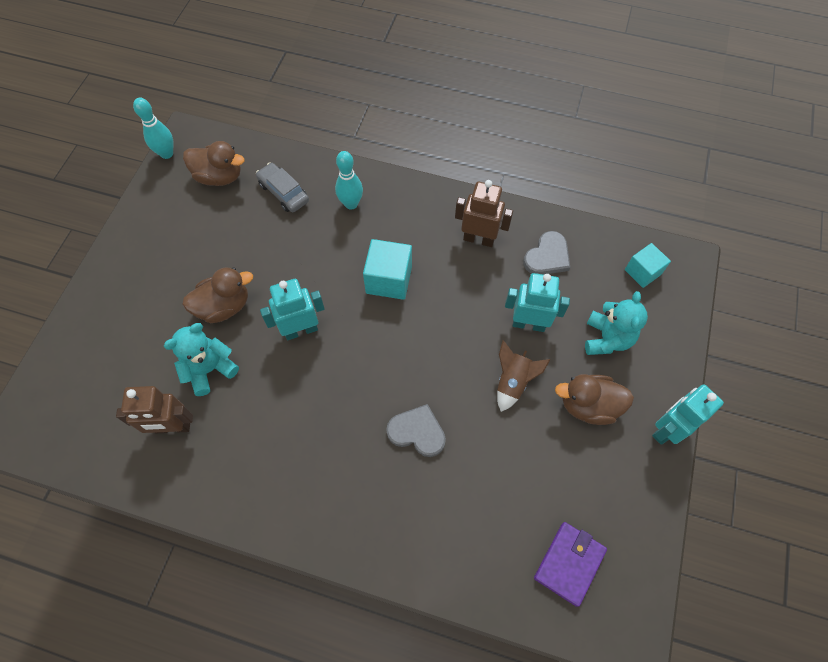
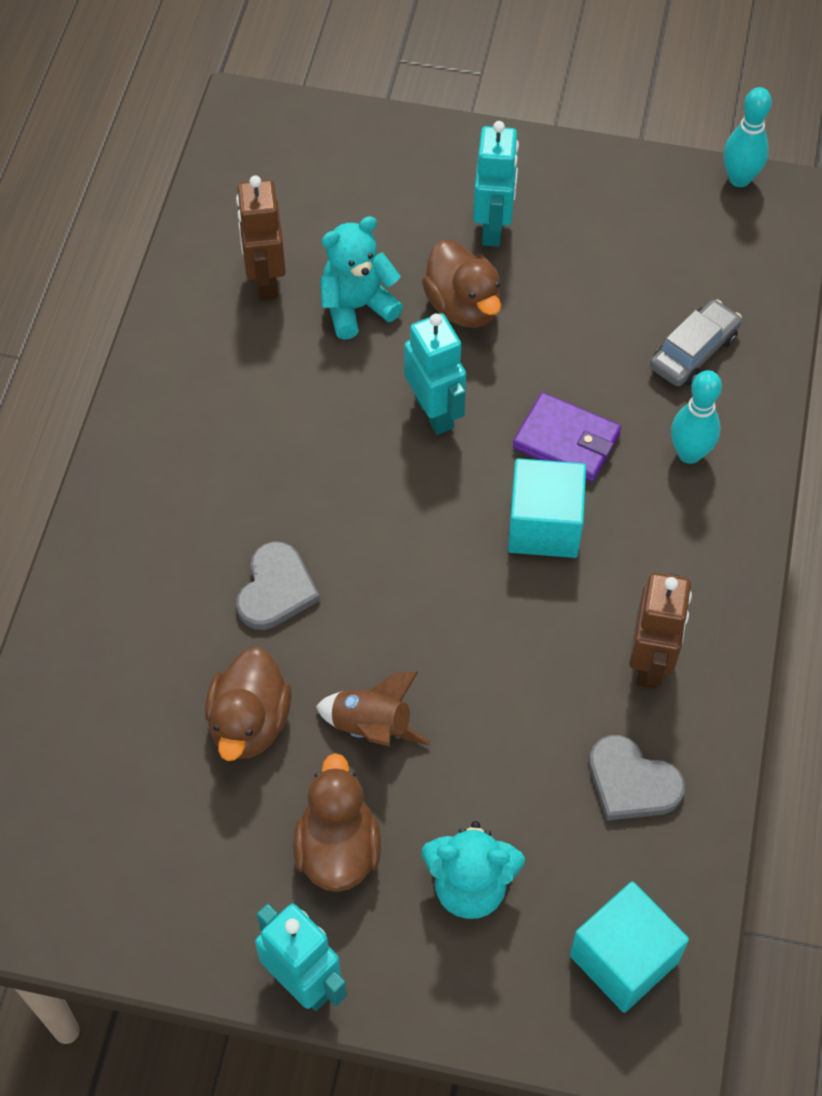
camera: 85 degrees right, 5 degrees down
(210, 369) = (357, 307): turquoise teddy bear -> turquoise teddy bear turned 75 degrees counterclockwise
(219, 177) = (708, 257): brown duck -> brown duck (249, 723)
(528, 324) = (485, 751): turquoise robot -> turquoise robot (493, 227)
(569, 563) = (77, 814): purple wallet -> purple wallet (566, 441)
(642, 272) = (623, 958): turquoise cube -> turquoise cube, size x1.50

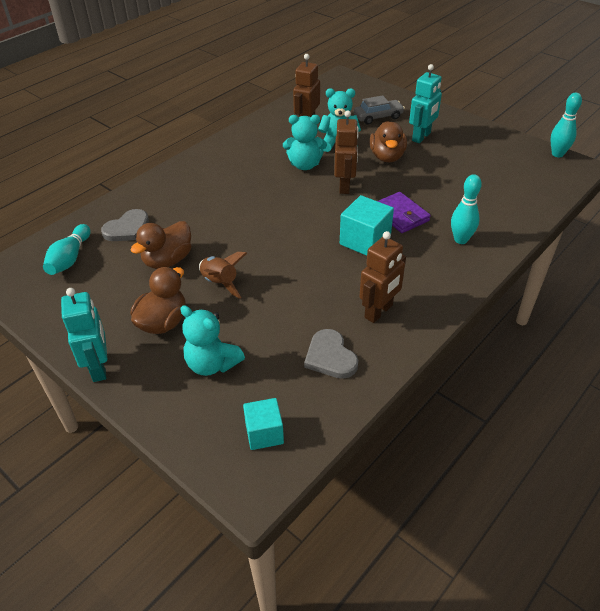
camera: 30 degrees right, 15 degrees down
(74, 802) = (70, 258): none -> turquoise bowling pin
(276, 589) = (222, 220): grey heart -> grey heart (128, 229)
(331, 390) = (304, 165): none -> turquoise teddy bear
(434, 412) = (345, 186): turquoise robot -> brown robot
(623, 958) = (264, 433): turquoise cube -> turquoise cube, size x0.67
(694, 352) = (490, 204): grey car -> grey car (378, 117)

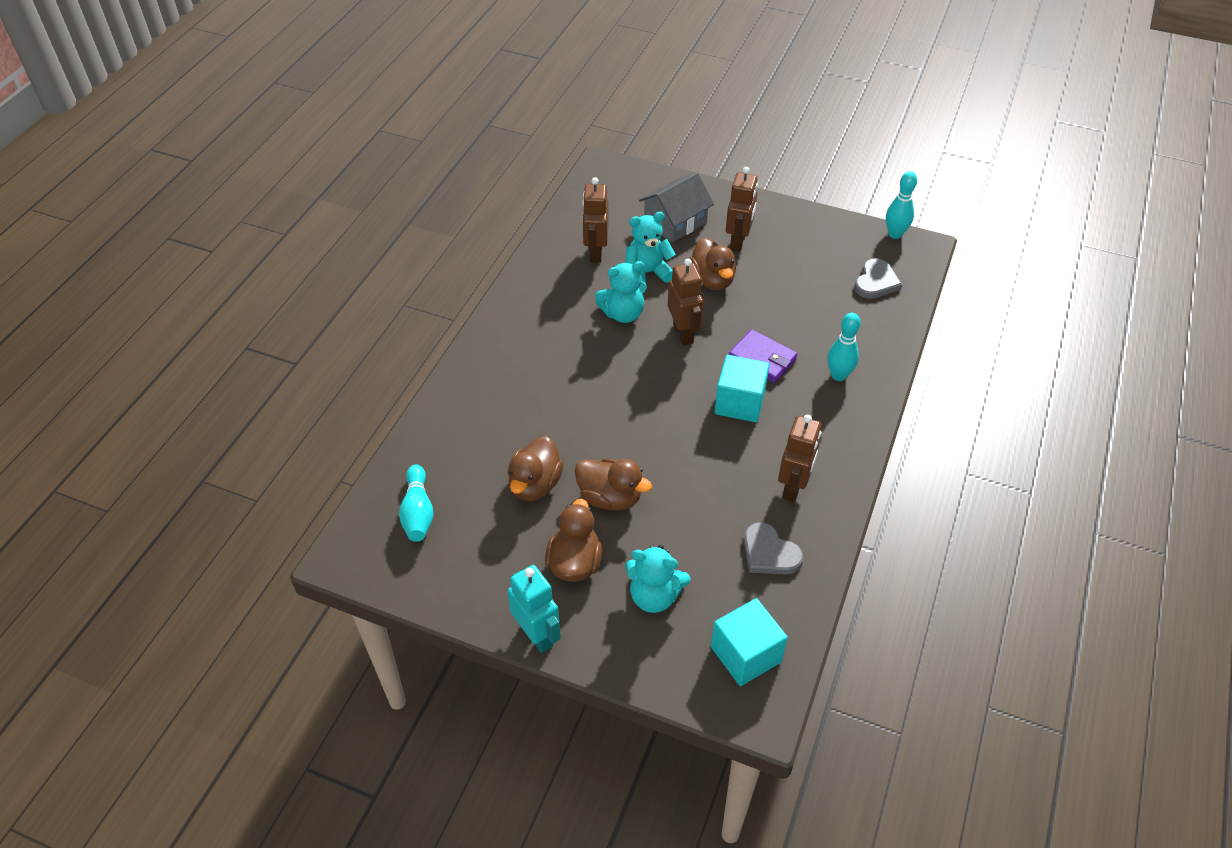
camera: 20 degrees left, 5 degrees up
(128, 229) = (462, 454): grey heart -> grey heart (876, 282)
(220, 283) = (610, 498): brown rocket -> brown duck
(264, 433) = (746, 654): turquoise cube -> turquoise cube, size x1.50
(378, 117) = (675, 222): grey car -> grey house
(421, 137) = (738, 242): turquoise robot -> brown robot

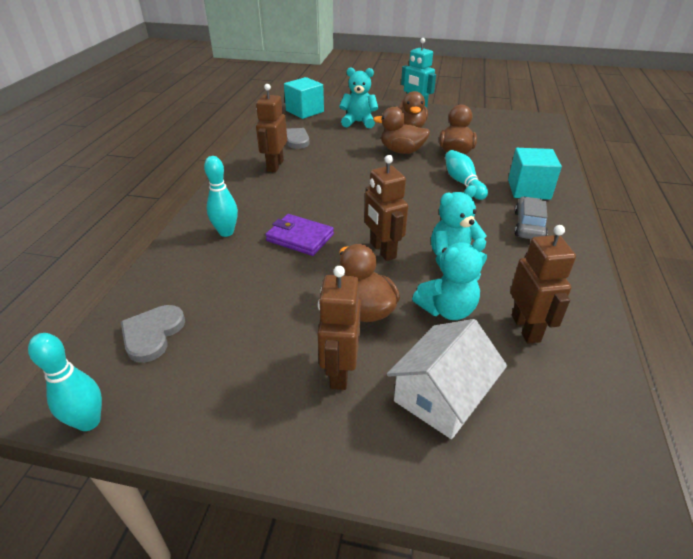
camera: 170 degrees right, 10 degrees down
(418, 512) = (518, 136): turquoise bowling pin -> turquoise bowling pin (463, 183)
(525, 344) = (529, 225): none -> grey car
(675, 222) = (442, 395): grey house -> white house
(739, 403) = (318, 205): turquoise cube -> turquoise cube (528, 189)

